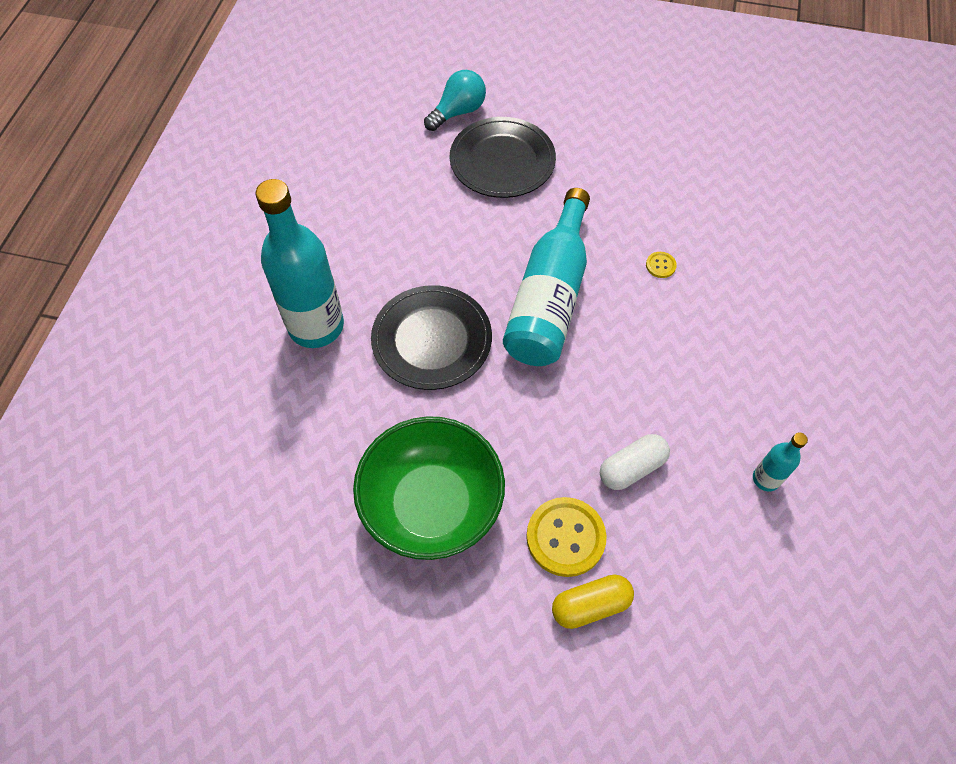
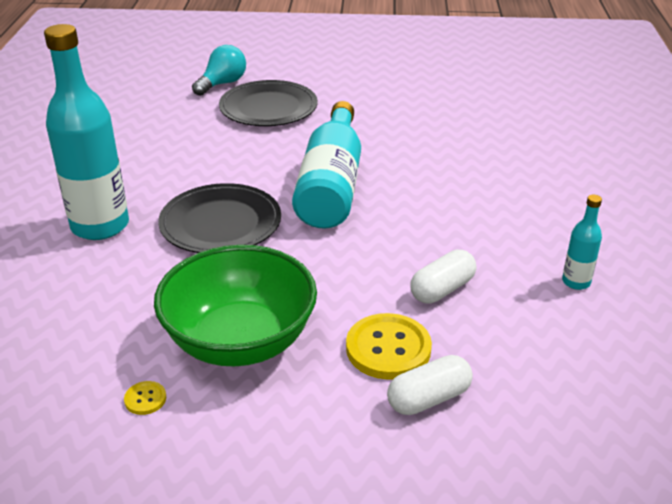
camera: 10 degrees left, 25 degrees down
(590, 605) = (429, 398): yellow capsule -> white capsule
(660, 265) = (430, 156): yellow button -> yellow button (145, 399)

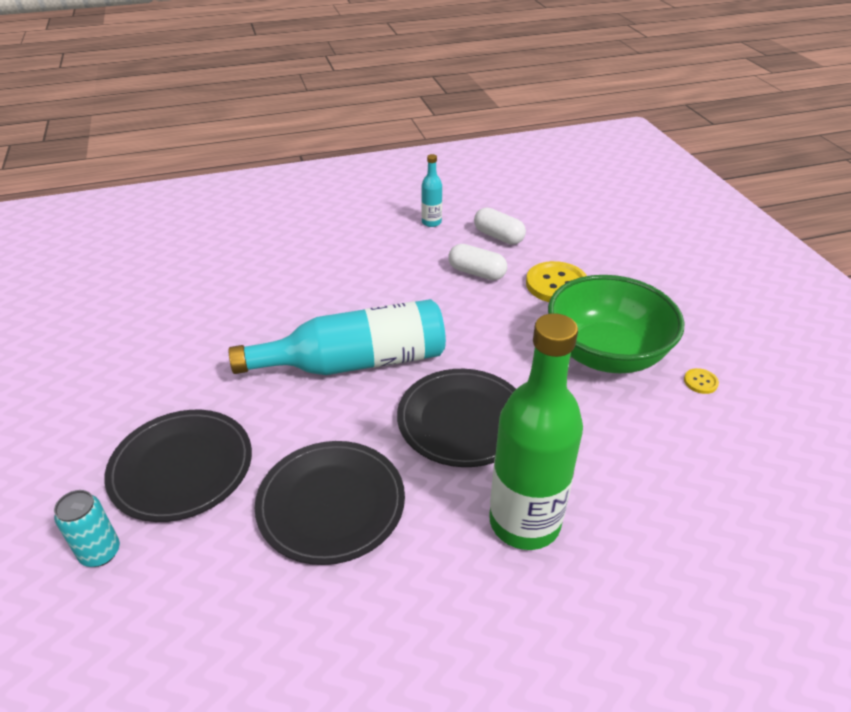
camera: 110 degrees left, 5 degrees up
(100, 226) = (524, 522): turquoise bottle -> green bottle
(190, 153) = (331, 504): none -> black plate
(222, 84) = (100, 552): turquoise light bulb -> turquoise can
(429, 398) = (587, 262): white capsule -> white capsule (498, 236)

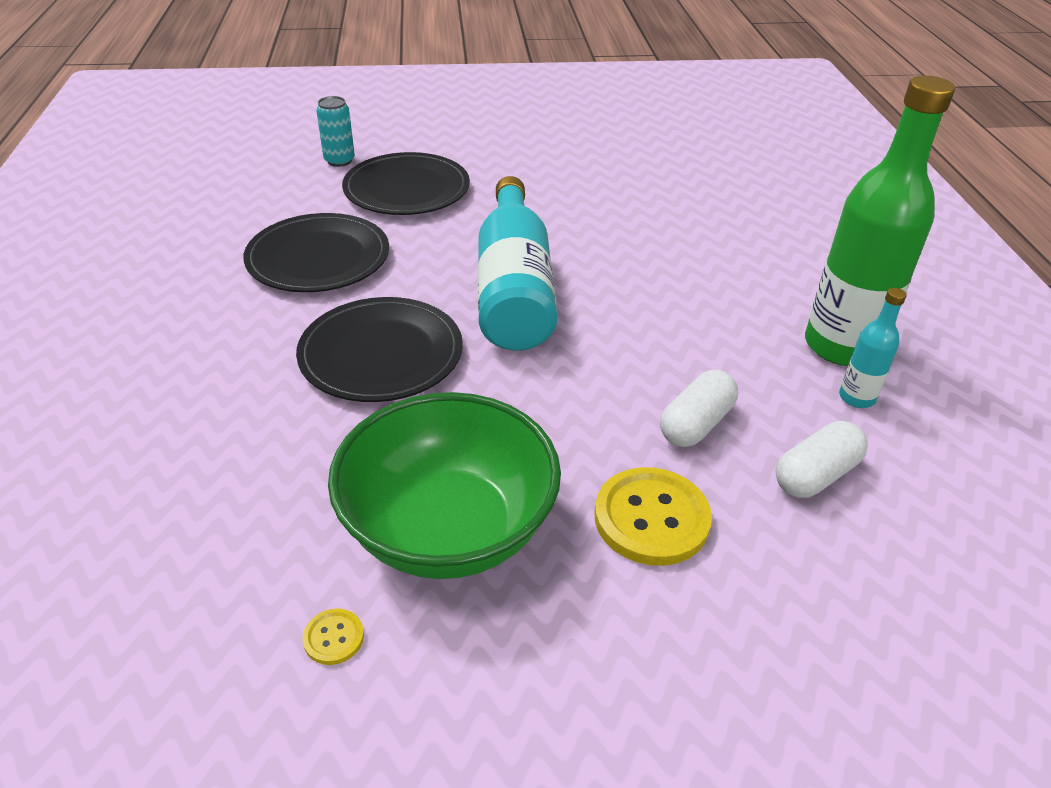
camera: 100 degrees right, 0 degrees up
(524, 522) = (214, 372): green bottle -> green bottle (841, 346)

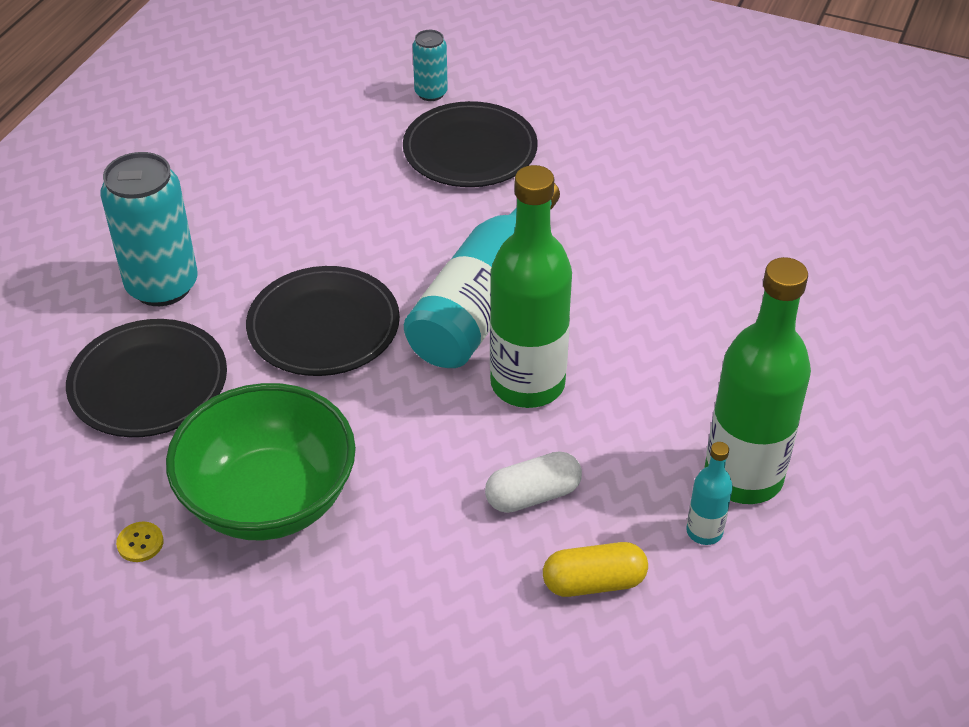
camera: 30 degrees right, 5 degrees up
(181, 373) = (162, 286): none -> turquoise can
(318, 258) = (337, 206): black plate -> black plate (148, 383)
(608, 338) = (527, 384): none -> green bottle
(651, 518) = (425, 558): yellow button -> none
(815, 475) = (594, 582): white capsule -> yellow capsule

